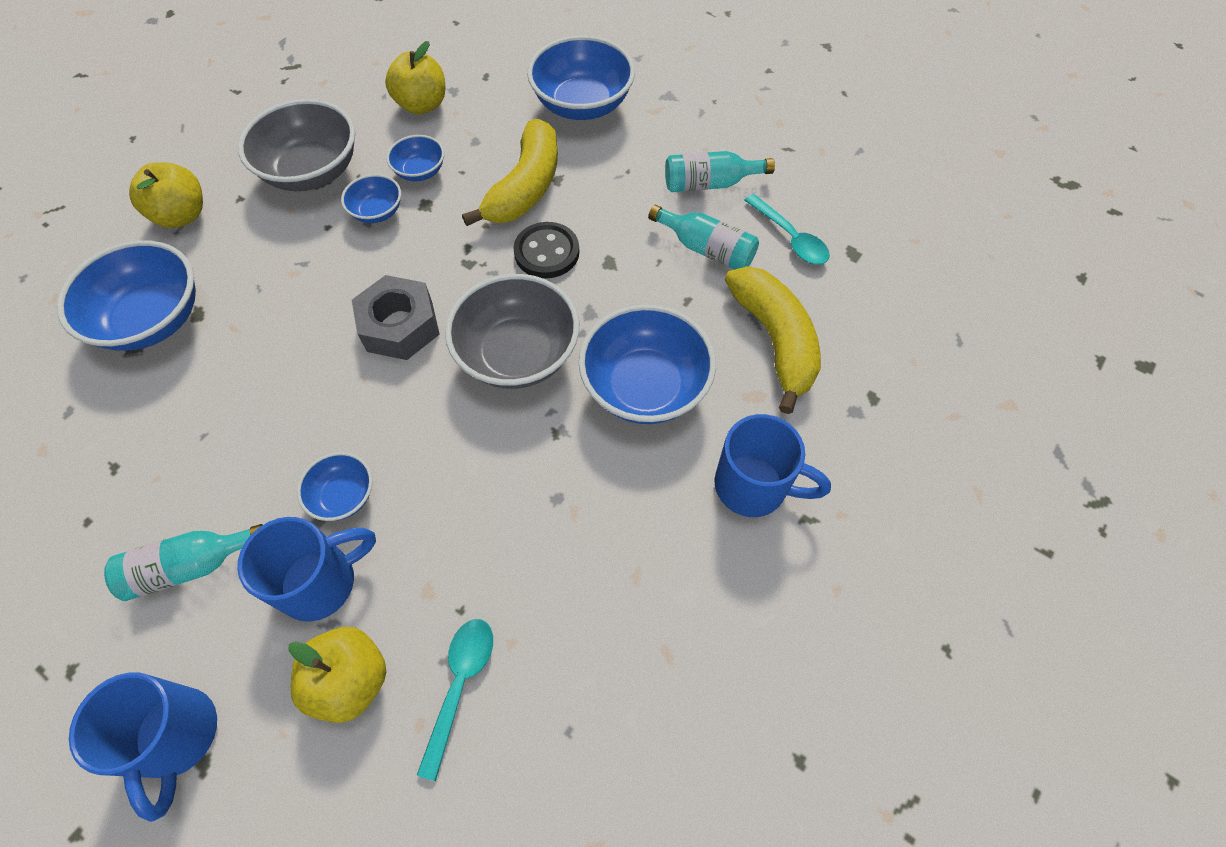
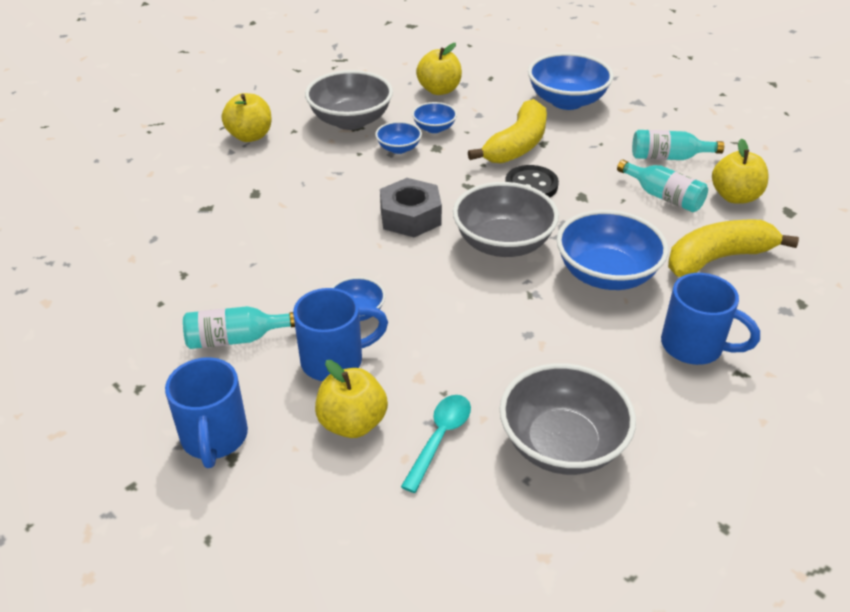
camera: 10 degrees right, 20 degrees down
(153, 319) = (222, 193): blue bowl -> none
(607, 668) = (562, 444): none -> grey bowl
(775, 340) = (718, 258): yellow banana -> yellow banana turned 105 degrees counterclockwise
(790, 238) = (735, 197): turquoise spoon -> yellow apple

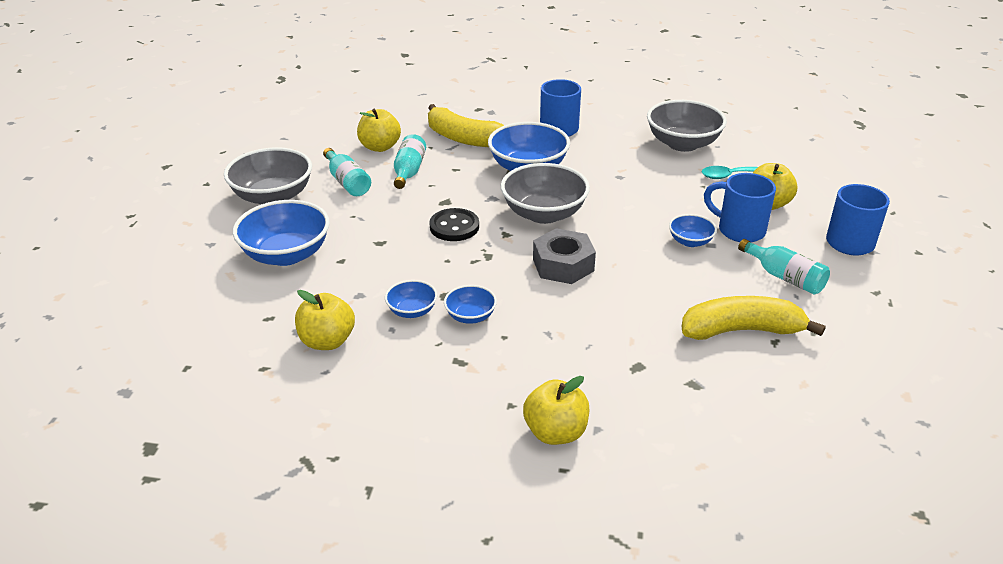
camera: 125 degrees left, 5 degrees down
(350, 120) = (450, 373): grey bowl -> grey bowl (273, 196)
(517, 145) = (398, 254): yellow banana -> yellow banana (741, 330)

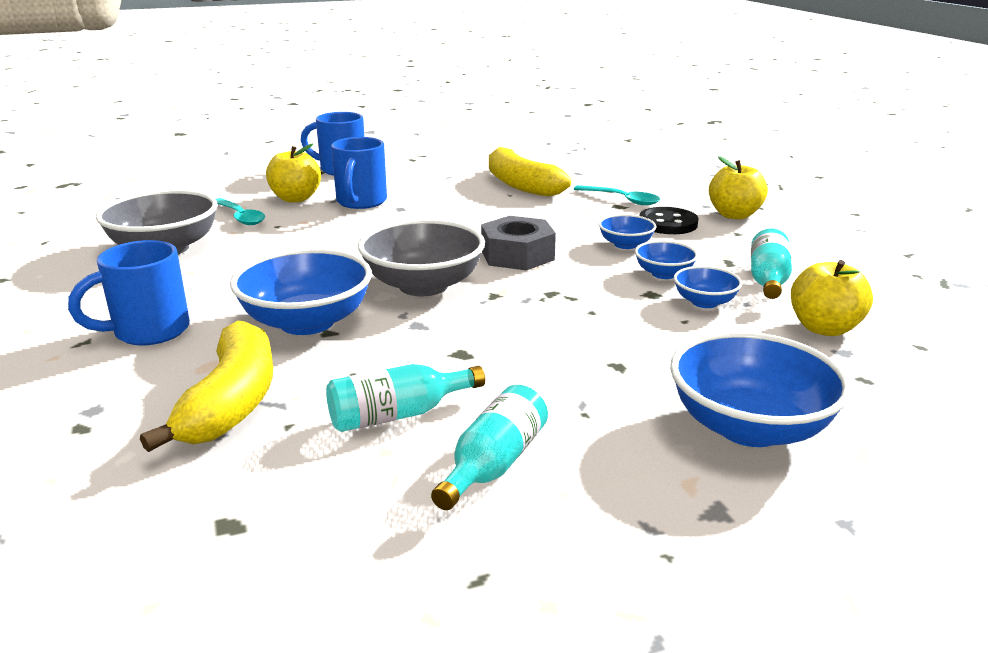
camera: 120 degrees left, 10 degrees down
(273, 196) = (634, 531): grey bowl -> none
(380, 147) = (327, 483): yellow apple -> none
(454, 227) = (517, 328): black button -> black button (668, 223)
(654, 377) = (622, 200): none -> turquoise spoon
(690, 241) = (404, 215): blue bowl -> blue bowl (625, 244)
(784, 277) = (425, 182): turquoise bottle -> turquoise bottle (768, 280)

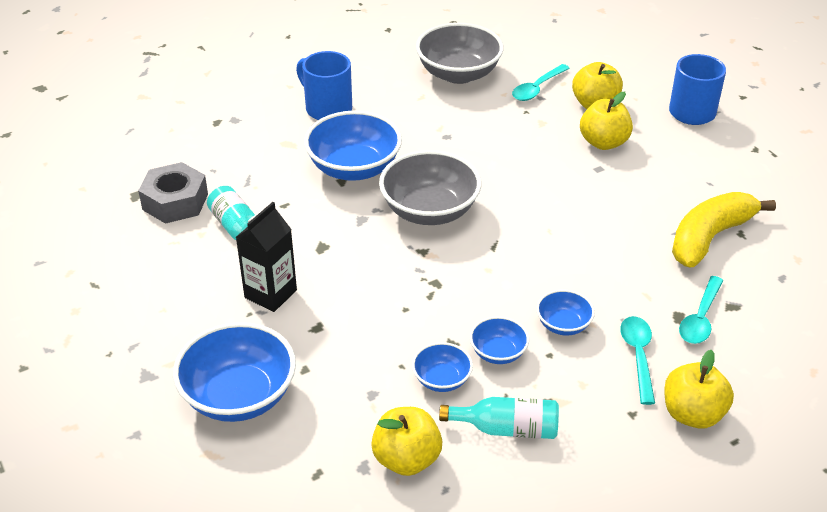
camera: 80 degrees right, 15 degrees up
(232, 402) = (247, 165): yellow banana -> none
(361, 202) = (603, 142): blue mug -> yellow apple
(493, 464) = (190, 278): turquoise bottle -> none
(517, 255) = (510, 255): grey nut -> grey nut (175, 202)
(547, 395) = (270, 294): none -> black carton
(668, 223) = (638, 356): black button -> turquoise spoon

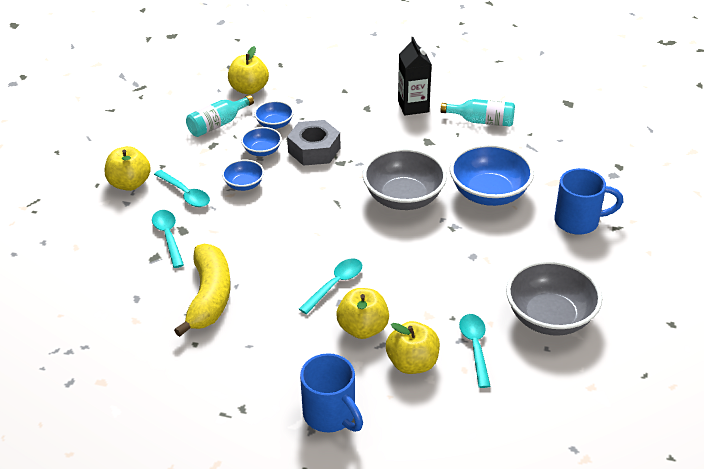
camera: 135 degrees right, 0 degrees up
(175, 202) = (542, 113): grey nut -> grey nut (314, 150)
(239, 396) = (355, 66): blue bowl -> none
(586, 182) = (335, 285): none -> turquoise spoon

